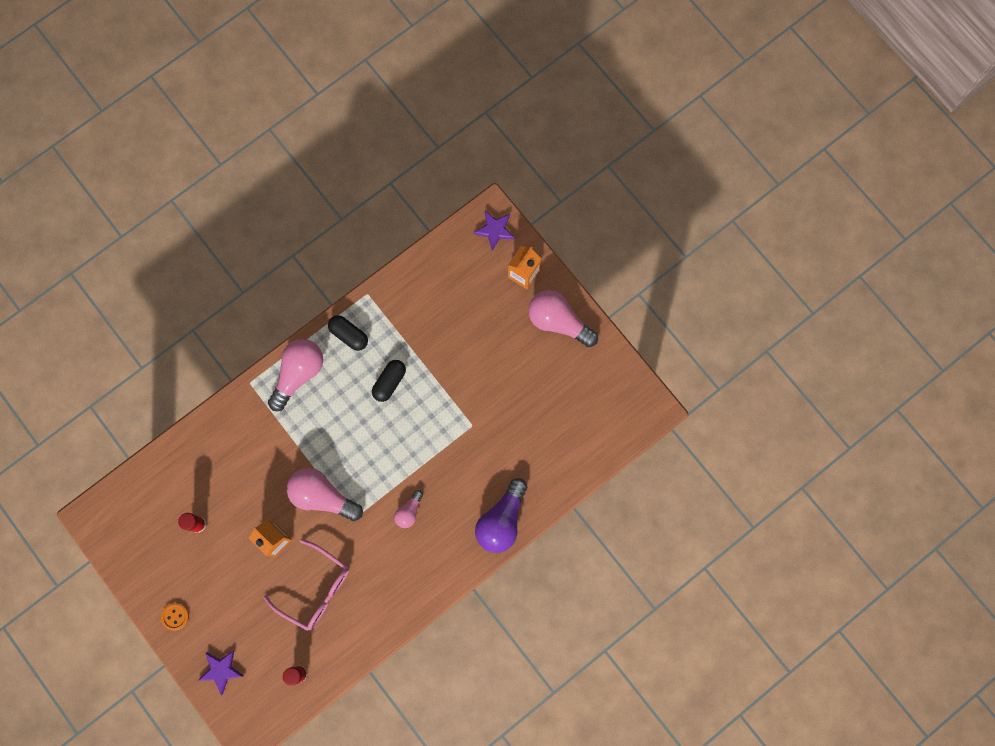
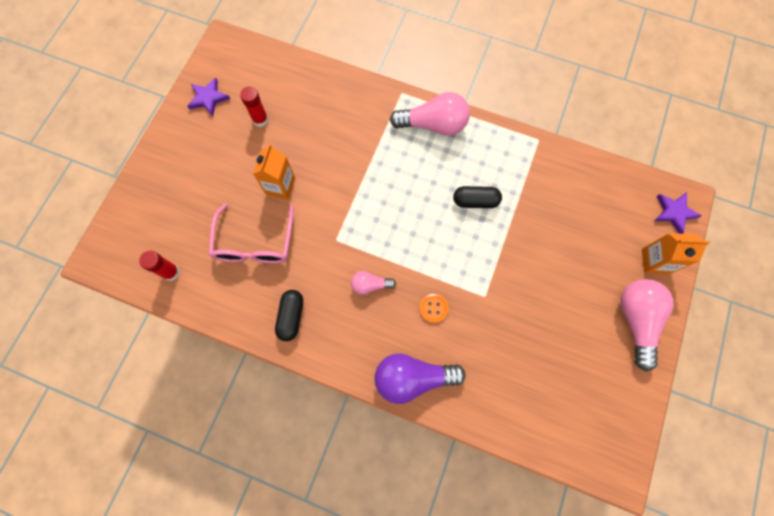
camera: 60 degrees right, 5 degrees down
(175, 616) = (173, 145): orange button -> orange button (433, 308)
(221, 670) = (144, 206): purple star -> purple star (208, 98)
(322, 496) = (340, 203): pink light bulb -> none
(349, 335) = (493, 145): black capsule -> black capsule (291, 317)

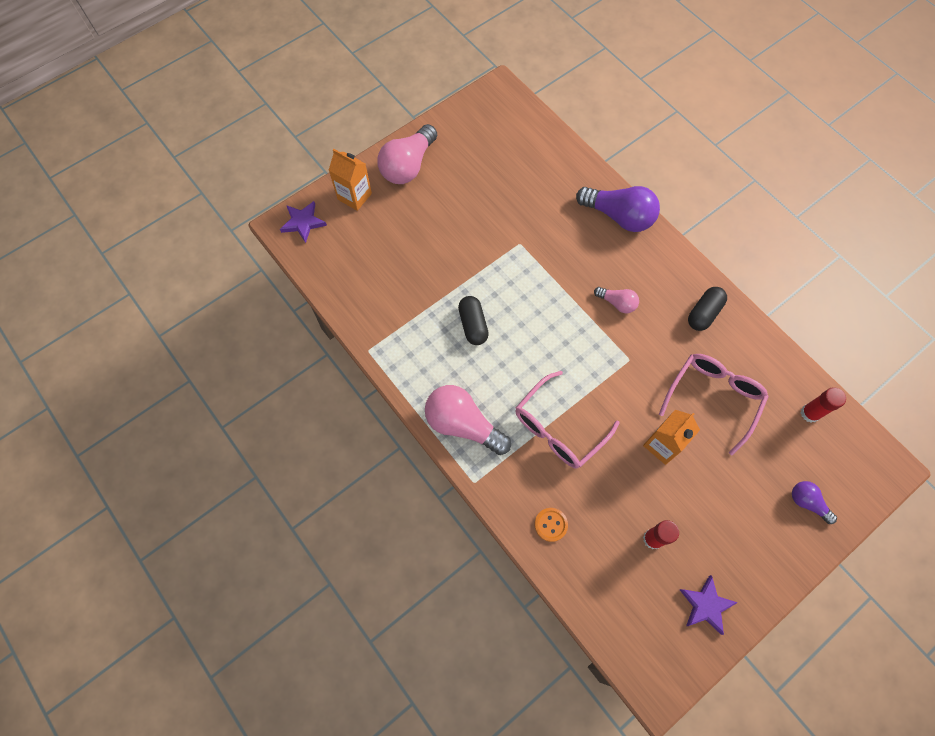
camera: 150 degrees left, 5 degrees down
(155, 199) = (807, 503): none -> purple light bulb
(363, 158) = (559, 428): none -> pink glasses
(433, 308) = (570, 256): orange button -> orange button (550, 525)
(475, 201) = (473, 325): black capsule -> black capsule turned 45 degrees clockwise

